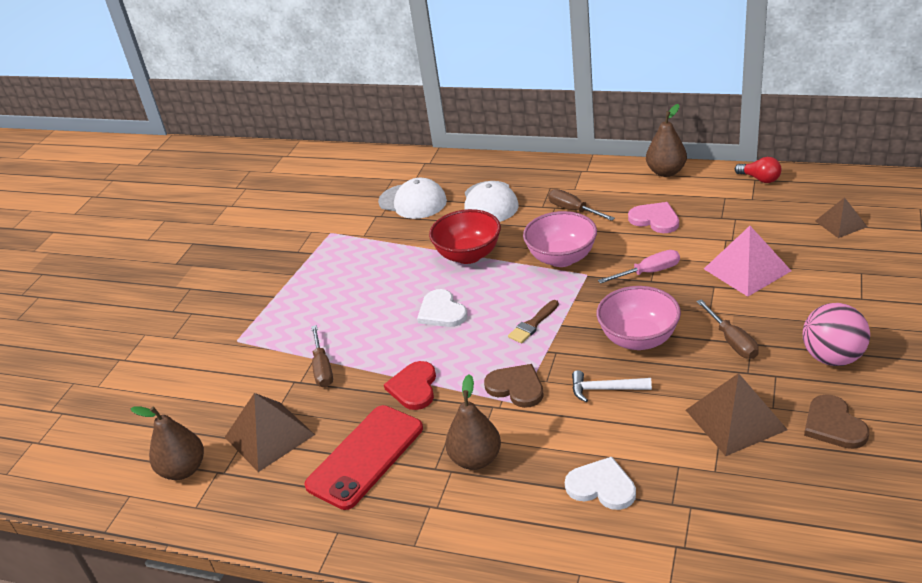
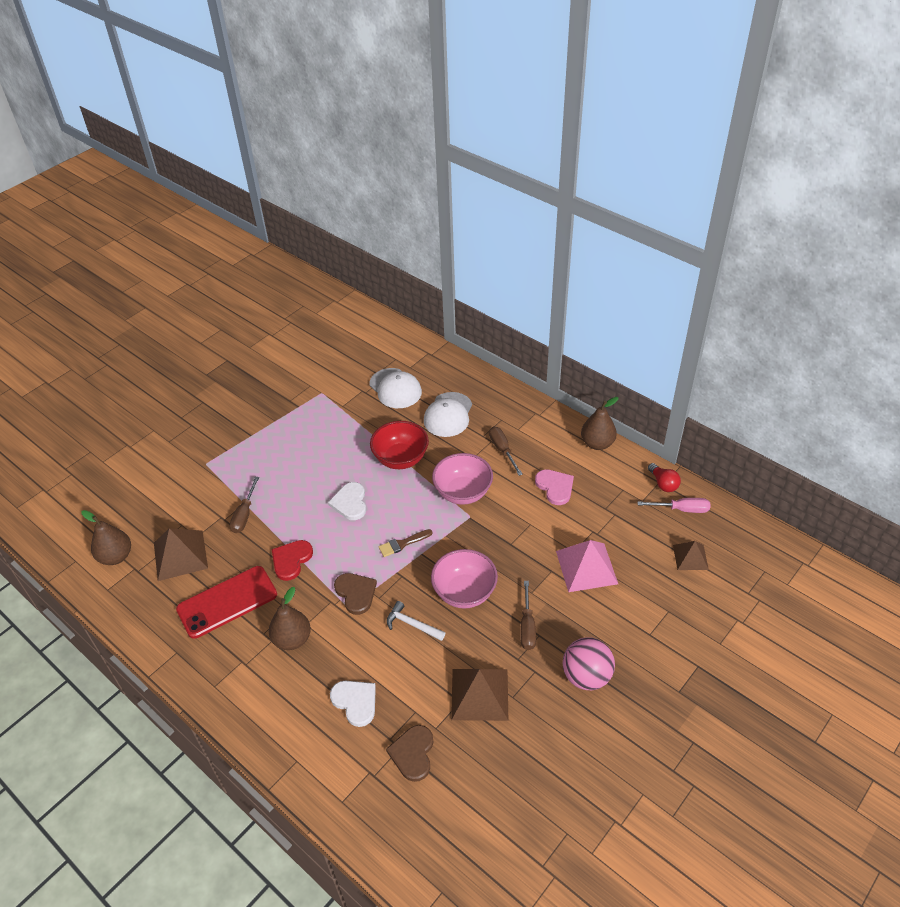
camera: 20 degrees right, 10 degrees up
(649, 272) = (514, 535): pink screwdriver -> pink screwdriver (681, 509)
(833, 425) = (542, 733): brown heart -> brown heart (413, 753)

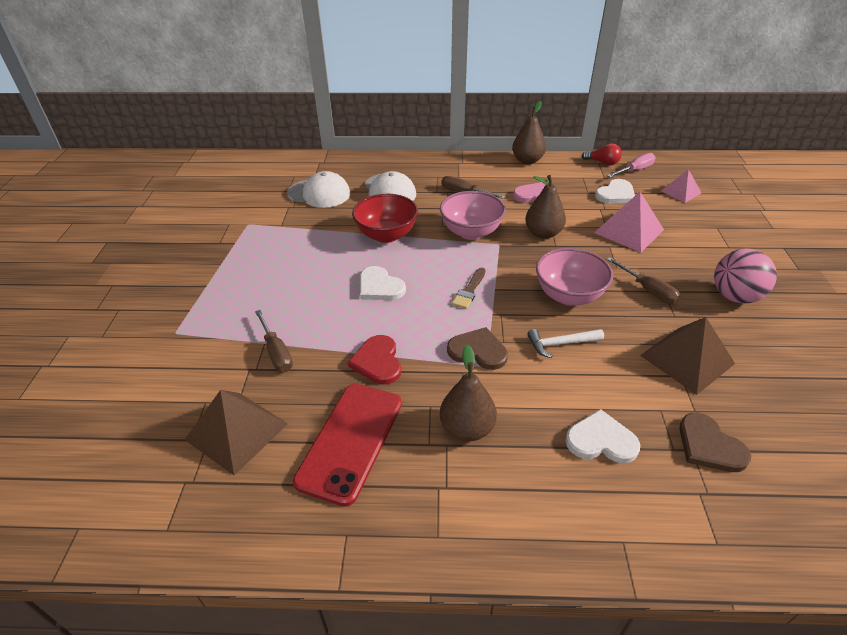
camera: 40 degrees left, 5 degrees down
(116, 556) = (142, 485): brown pear -> brown pear (543, 233)
(627, 524) = (616, 194): none -> white heart
(690, 557) = (680, 192): brown pyramid -> pink pyramid

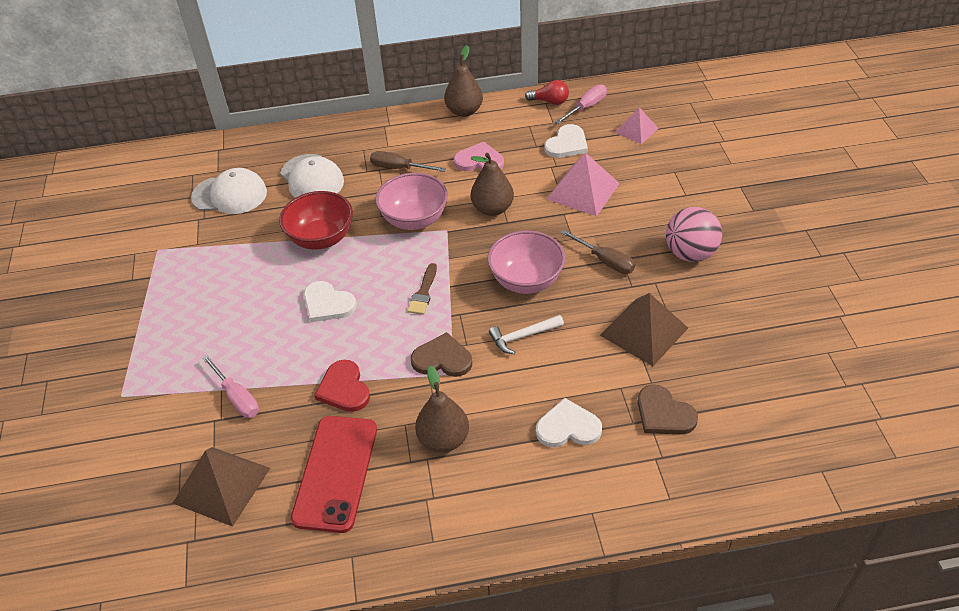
camera: 10 degrees left, 5 degrees up
(276, 352) = (237, 397): brown screwdriver -> pink screwdriver

